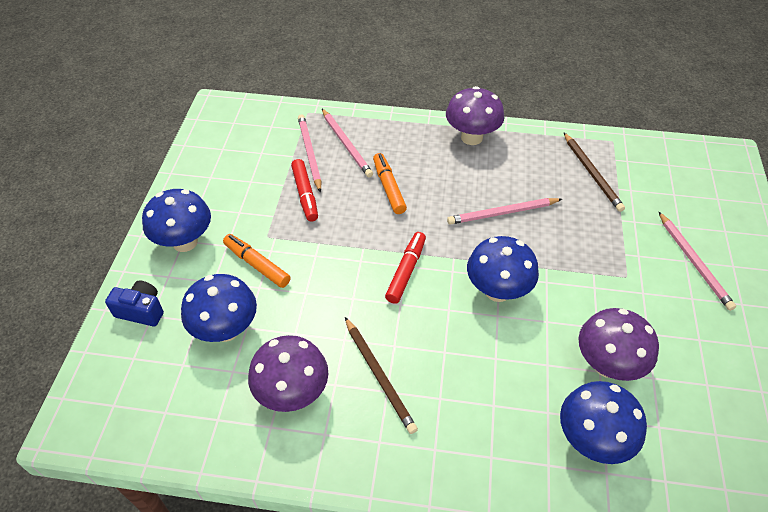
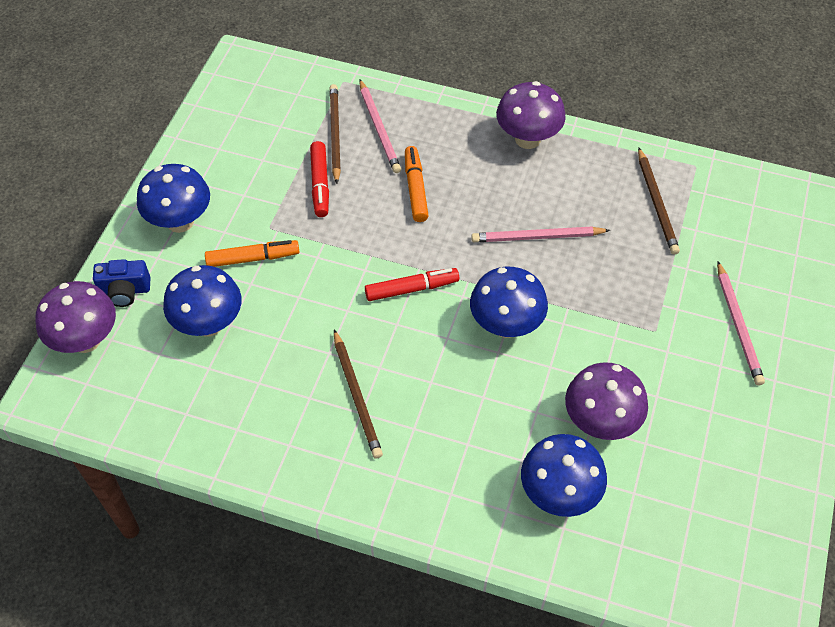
camera: 10 degrees right, 5 degrees up
(141, 311) = (125, 291): blue camera -> blue camera turned 150 degrees clockwise
(257, 265) = (253, 258): orange marker -> orange marker turned 120 degrees clockwise
(292, 393) = (265, 399): purple mushroom -> purple mushroom (86, 340)
(309, 153) = (335, 134): pink pencil -> brown pencil
(406, 271) = (411, 289): red marker -> red marker turned 45 degrees clockwise

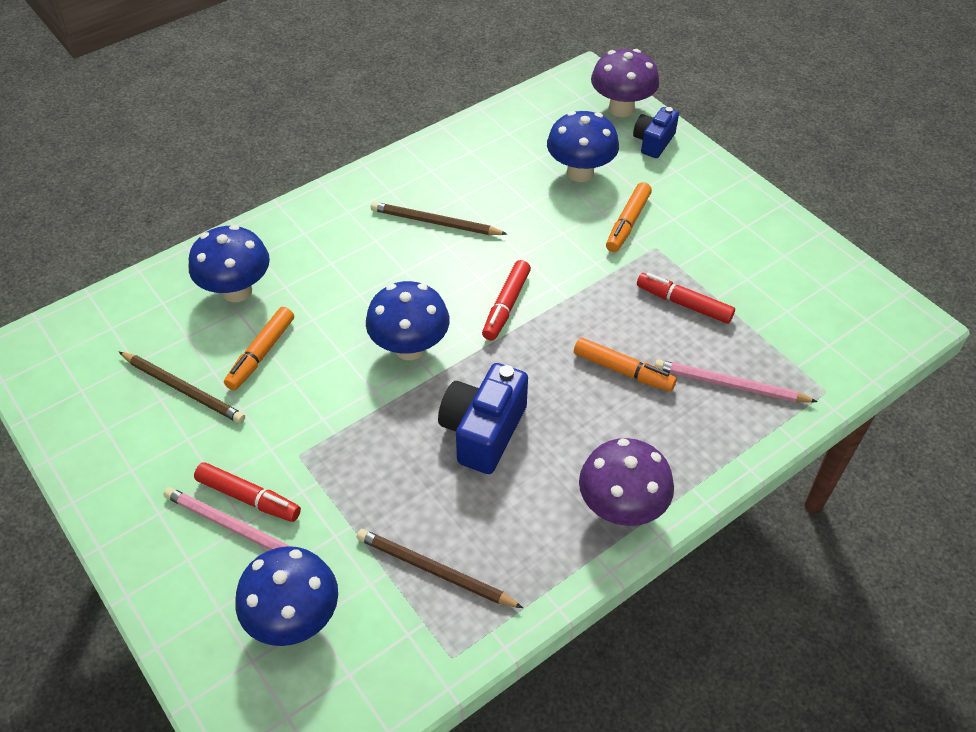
camera: 125 degrees right, 5 degrees down
(180, 221) = (706, 197): blue mushroom -> blue mushroom (294, 619)
(335, 134) = (746, 346): brown pencil -> brown pencil (183, 389)
(537, 237) = (483, 431): pink pencil -> blue camera
(600, 422) = (261, 354): purple mushroom -> orange marker
(712, 335) = (248, 497): none -> red marker

